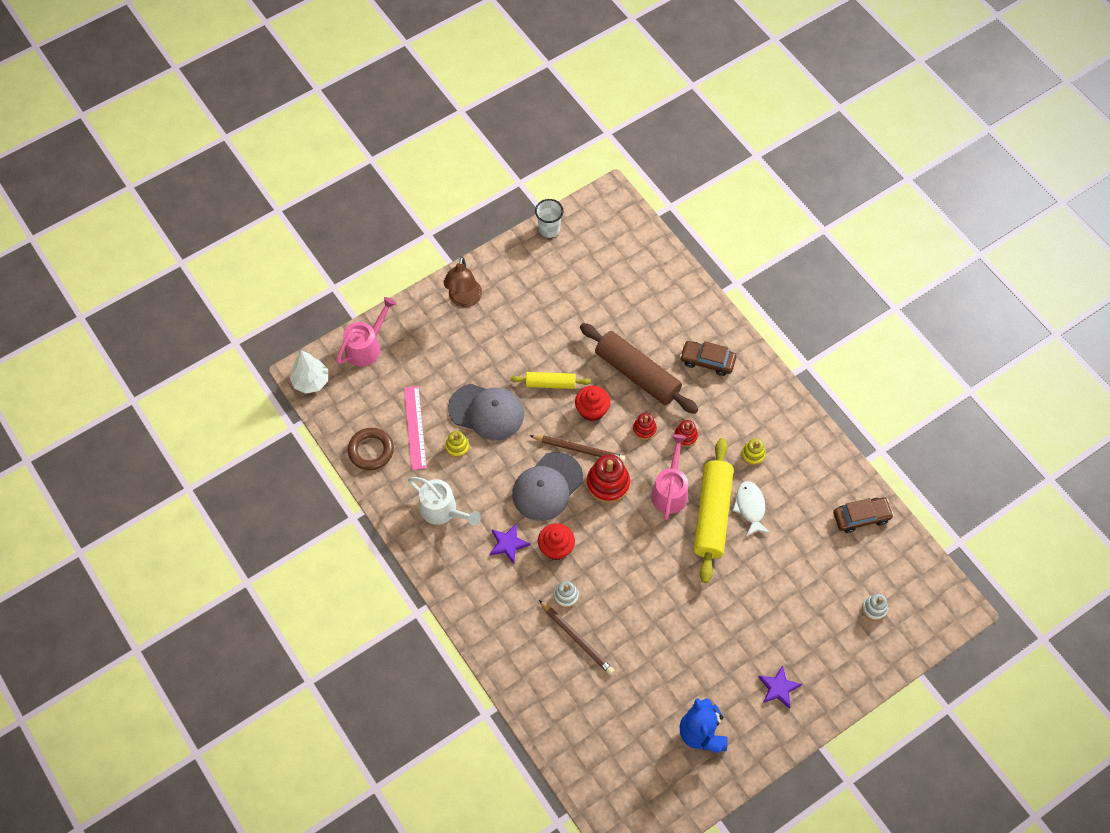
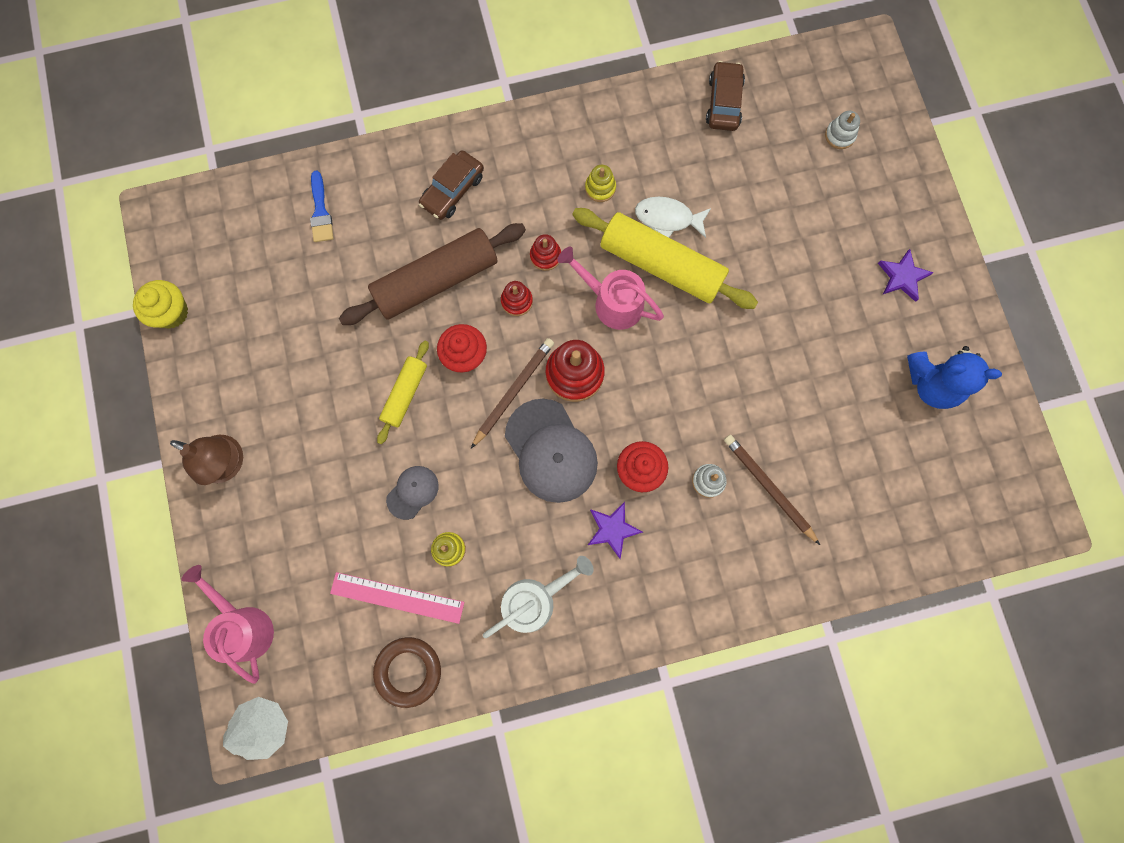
camera: 70 degrees left, 15 degrees up
(486, 412) = (412, 492): grey cap -> grey cap, size x0.53
(549, 229) = (171, 312): white cup -> yellow cupcake
(576, 638) = (769, 488): brown pencil -> brown pencil turned 105 degrees counterclockwise
(655, 287) = (320, 212): none -> blue brush

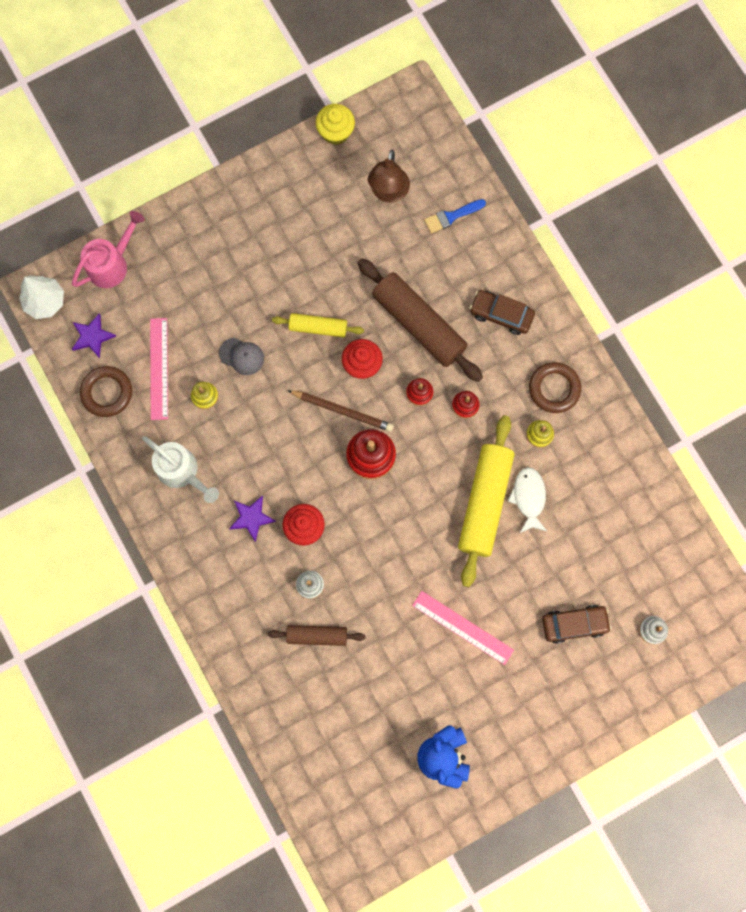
camera: 75 degrees right, 0 degrees up
(229, 464) = (228, 214): brown lamp -> brown lamp (388, 193)
(551, 451) = (302, 453): grey cap -> none
(553, 159) = (554, 389): none -> brown ring
(611, 302) = (440, 469): pink watering can -> none
(724, 102) = (653, 520): brown car -> brown car (574, 624)
(769, 488) = (317, 635): brown pencil -> brown rolling pin
(795, 326) = (462, 627): none -> pink ruler
(902, 277) = (533, 712): purple star -> purple star (92, 336)

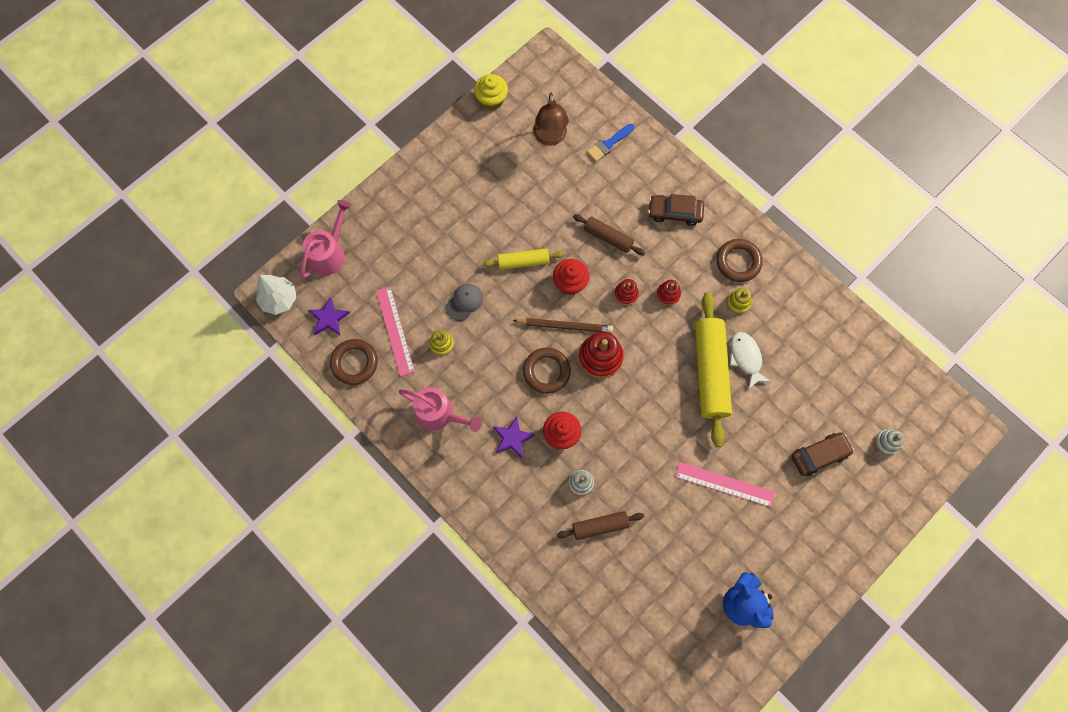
camera: 15 degrees left, 5 degrees down
(182, 472) = (440, 414): white watering can -> pink watering can
(242, 356) = (464, 302): grey cap -> grey cap turned 60 degrees counterclockwise
(308, 456) = (546, 371): none -> brown ring
(419, 324) = (608, 237): brown rolling pin -> brown rolling pin, size x0.54

